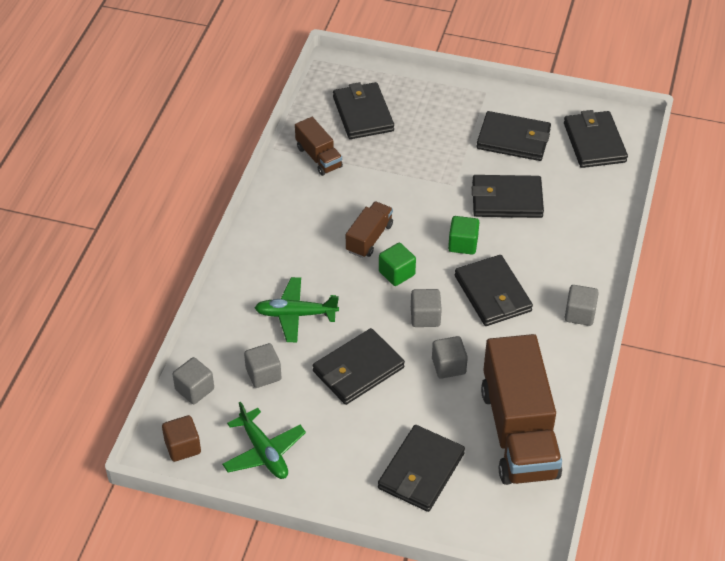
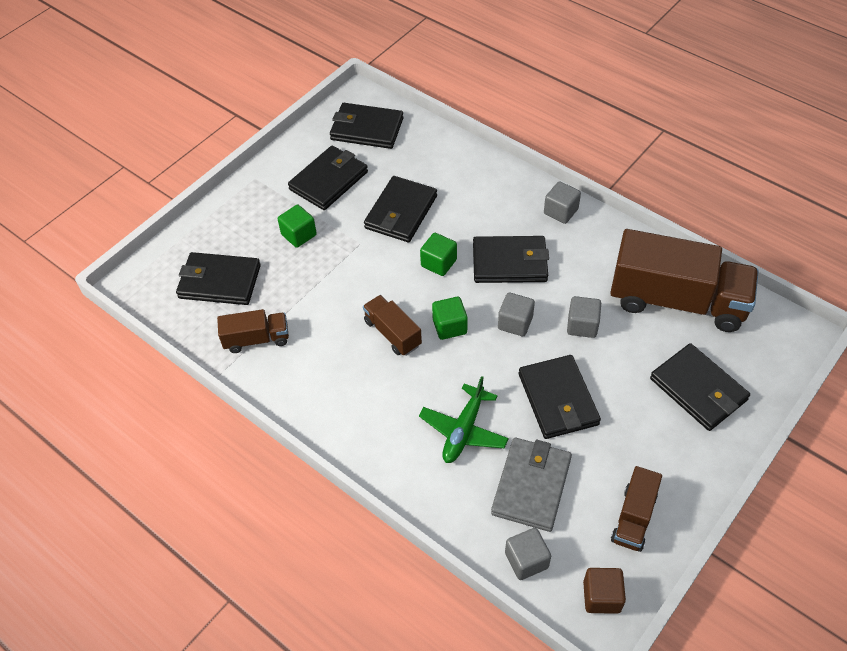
camera: 65 degrees left, 5 degrees up
(263, 374) = (531, 486): grey cube -> grey wallet
(264, 452) = (633, 518): green plane -> brown truck
(440, 143) = (299, 235): none -> green cube

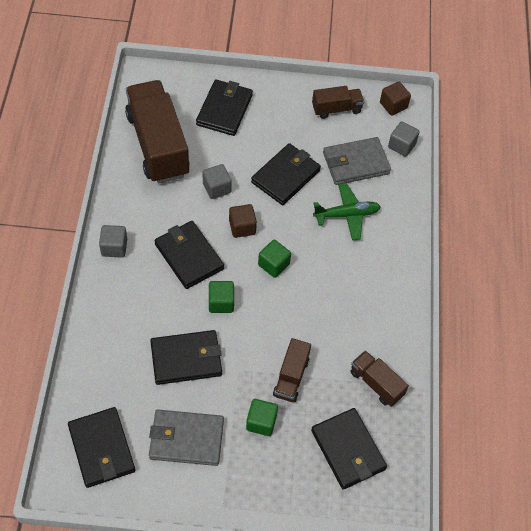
camera: 130 degrees left, 5 degrees up
(329, 180) = (186, 439): black wallet -> grey wallet
(392, 333) = (305, 297): brown truck -> brown truck (291, 377)
(515, 323) = (242, 227): grey cube -> brown cube

